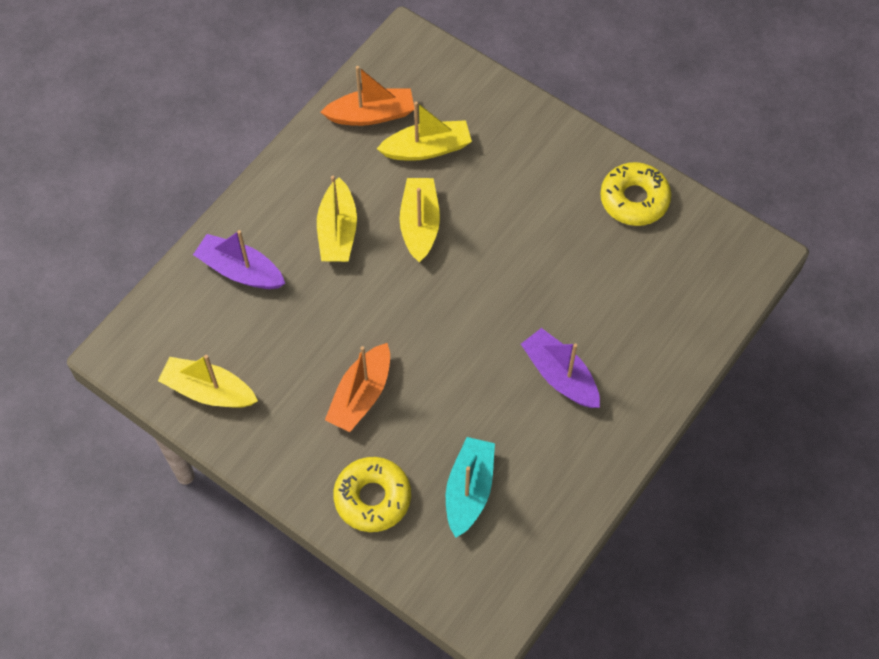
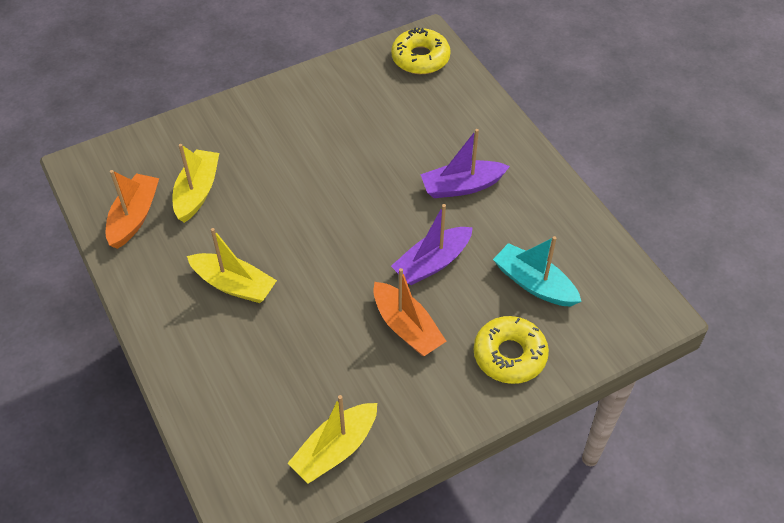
camera: 65 degrees left, 10 degrees down
(240, 270) = (223, 376): purple boat -> purple boat (432, 263)
(419, 224) = (267, 224): yellow boat -> none
(634, 199) = (336, 85): yellow donut -> yellow donut (420, 58)

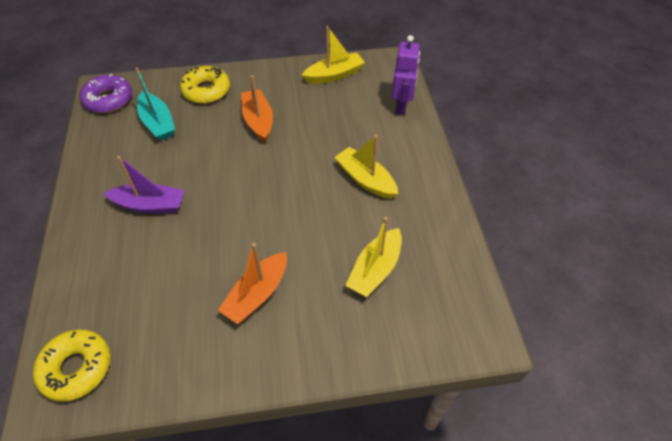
camera: 160 degrees left, 0 degrees up
(134, 217) = (437, 261): orange boat -> orange boat (257, 294)
(213, 418) = (401, 106): none -> purple robot
(432, 263) = (215, 154): purple boat -> none
(628, 298) = (108, 99): none -> purple donut

